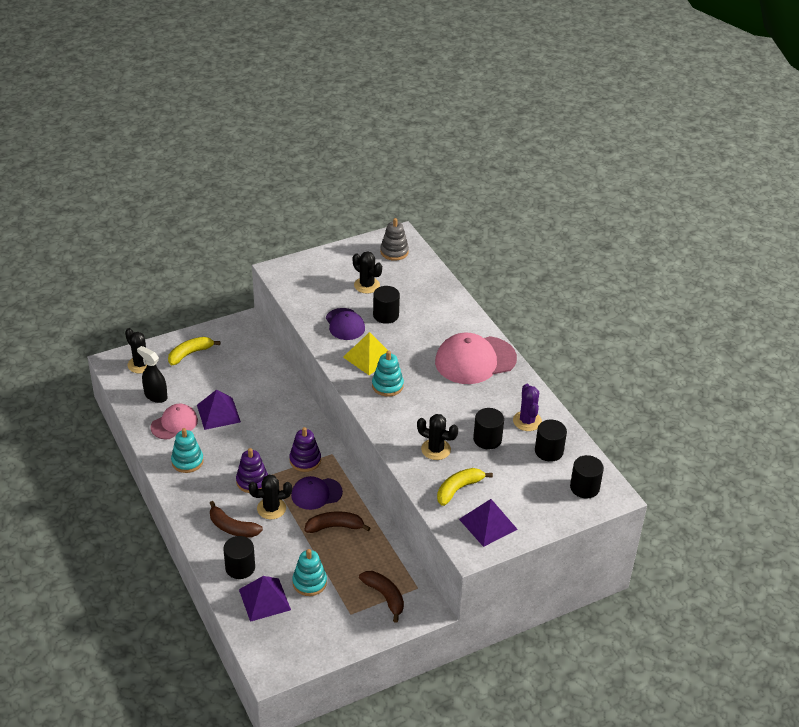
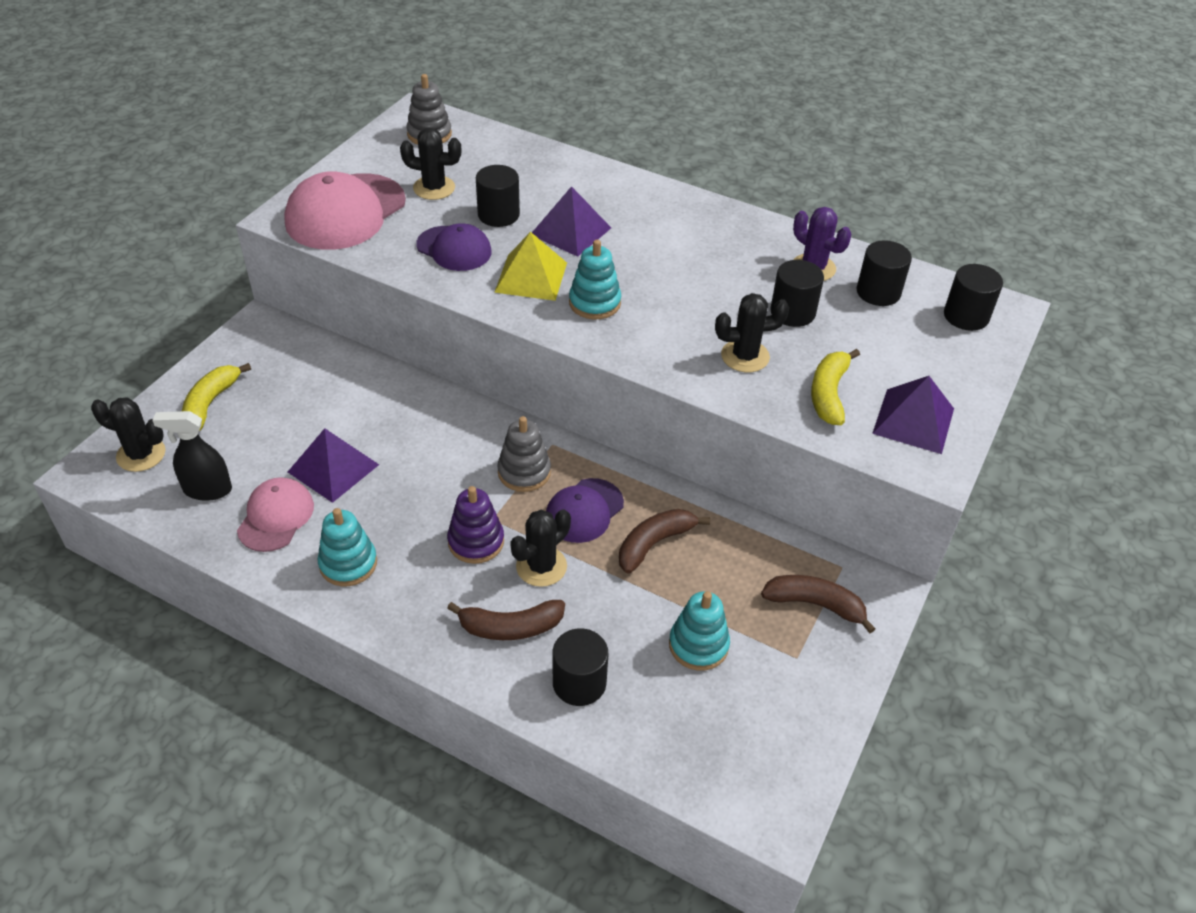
camera: 35 degrees left, 5 degrees up
(264, 599) = (661, 711): purple pyramid -> purple pyramid (571, 231)
(305, 460) = (524, 472): purple stacking toy -> grey stacking toy
(475, 360) = (671, 222): pink cap -> pink cap (345, 212)

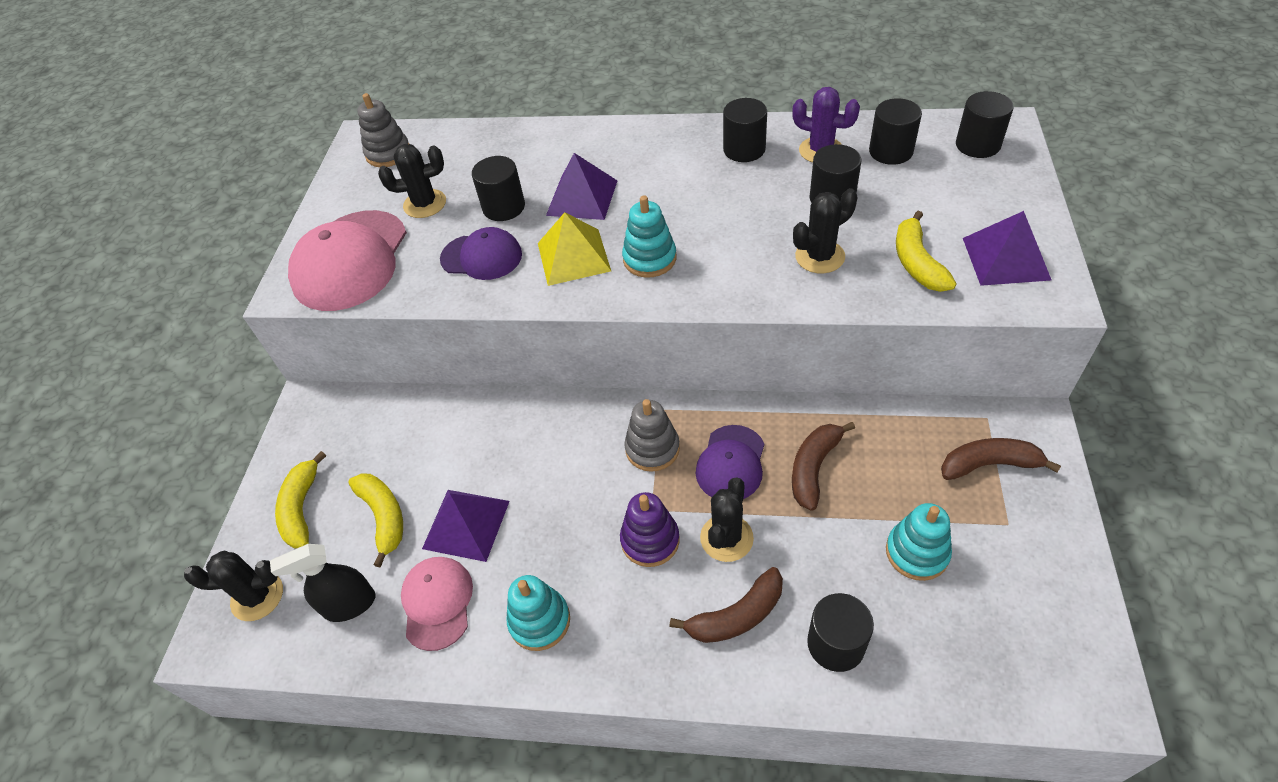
camera: 15 degrees left, 5 degrees up
(271, 436) = (384, 517): none -> yellow banana
(743, 242) = (744, 149): none -> black cylinder

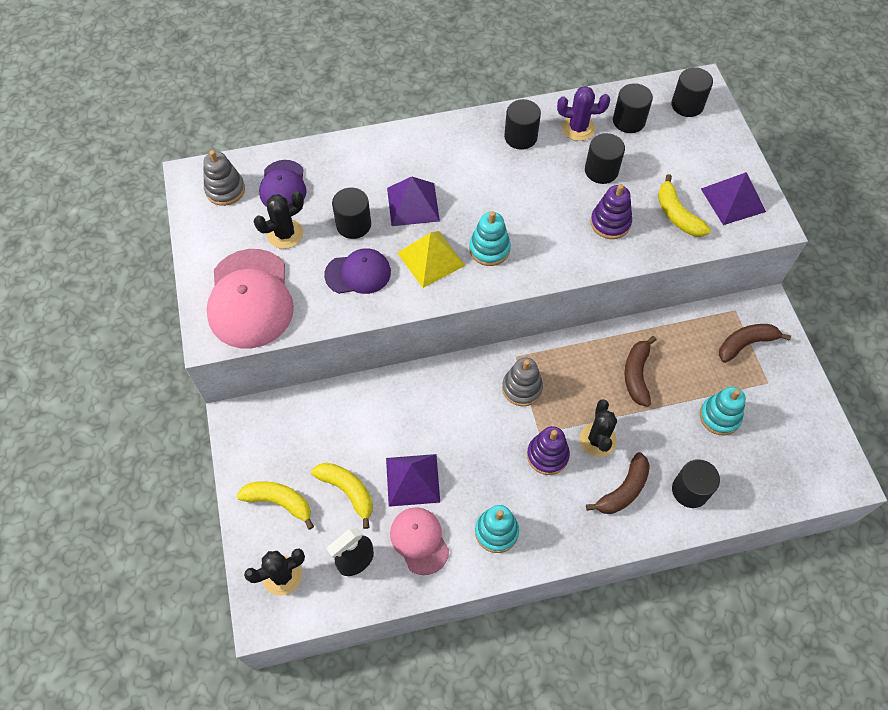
camera: 25 degrees left, 10 degrees up
(302, 508) = (279, 502): yellow banana -> yellow banana turned 135 degrees clockwise
(731, 463) = (580, 385): purple cap -> purple cap (283, 186)
(820, 256) = (610, 223): black cactus -> purple stacking toy

